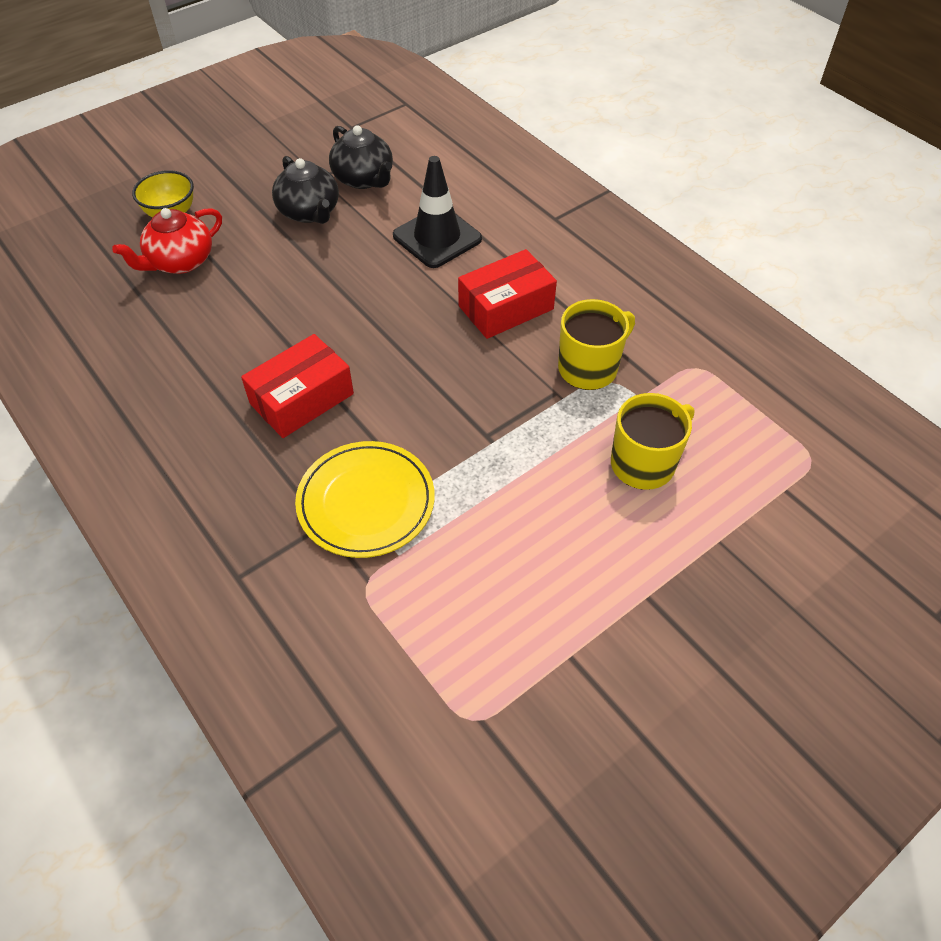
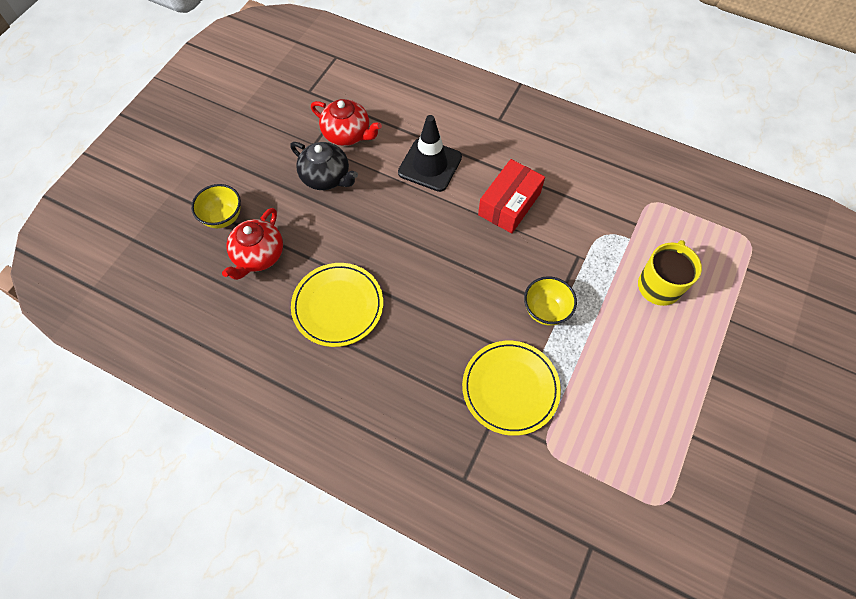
camera: 25 degrees left, 10 degrees up
(228, 340) = (338, 306): none -> yellow plate
(302, 399) = (419, 330): red box -> none
(364, 179) = (347, 134): black teapot -> red teapot
(471, 435) = (545, 310): none -> yellow bowl
(589, 368) = (588, 229): yellow mug -> none

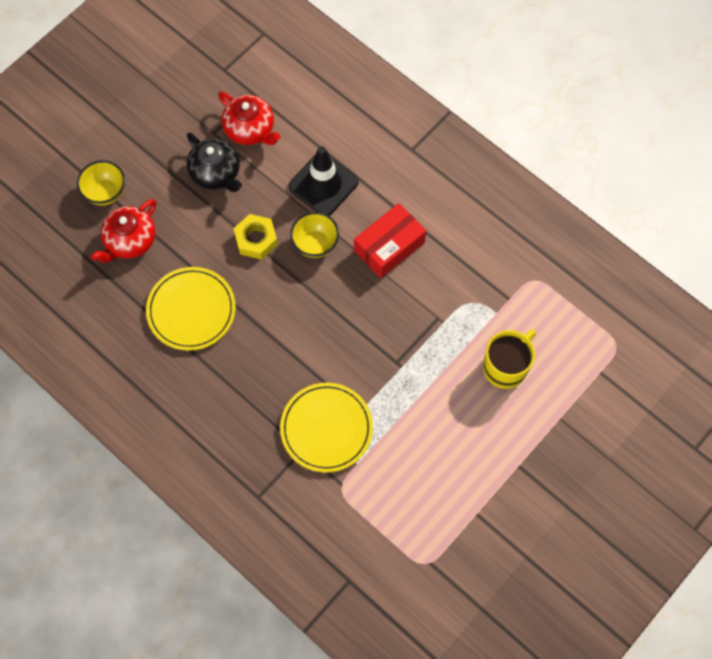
camera: 15 degrees right, 5 degrees up
(382, 226) = (256, 239): none -> yellow nut
(545, 310) = (385, 364): yellow bowl -> yellow bowl (315, 244)

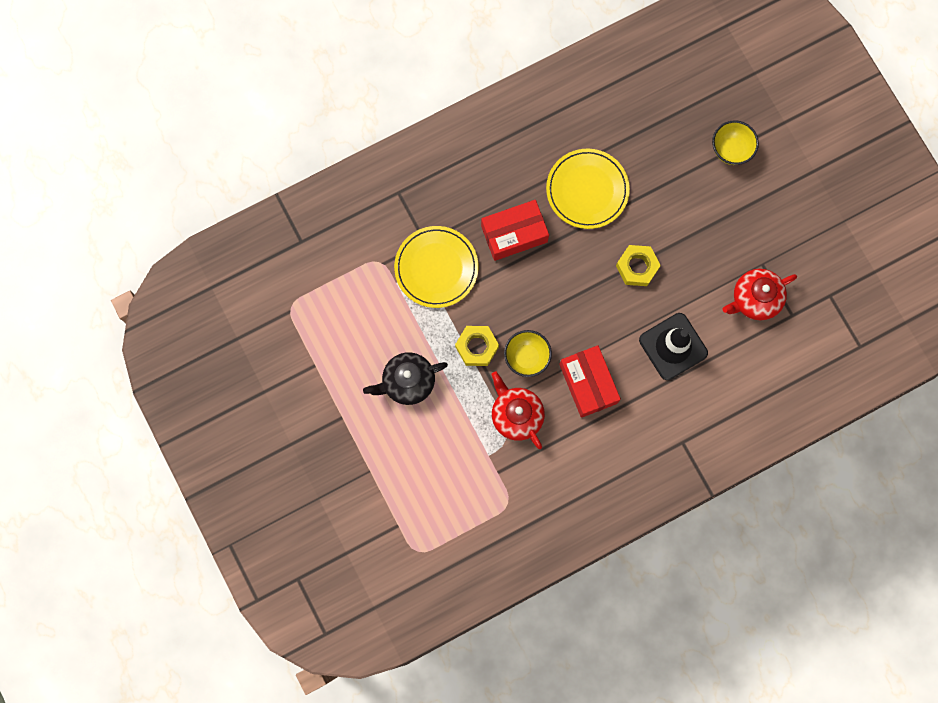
camera: 110 degrees right, 10 degrees up
(130, 241) = (674, 157): red teapot -> red teapot (516, 415)
(216, 173) = (718, 253): black teapot -> black teapot (407, 382)
(262, 364) = (514, 234): none -> red box
(315, 244) = (614, 318): yellow bowl -> yellow bowl (526, 357)
(393, 360) = (477, 347): none -> yellow nut
(506, 367) = (434, 443): yellow mug -> none

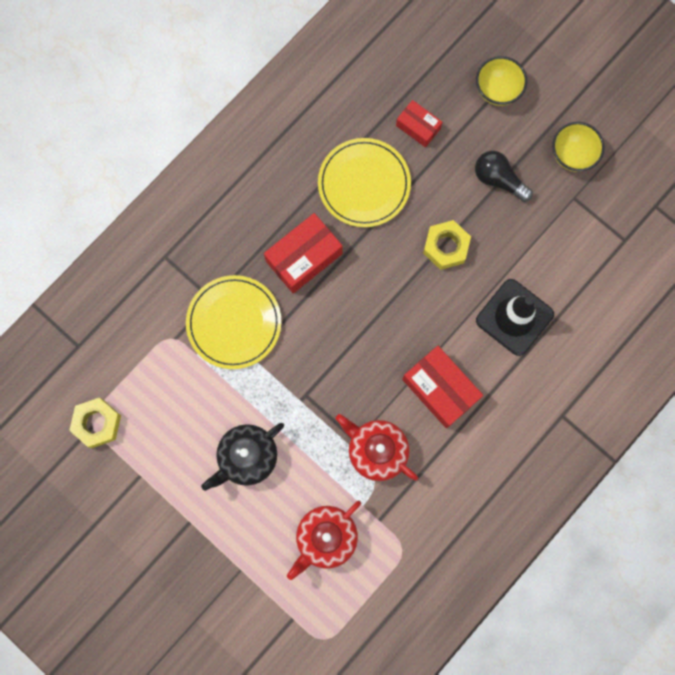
camera: 20 degrees left, 0 degrees up
(477, 347) = (308, 392): yellow nut -> yellow nut (97, 423)
(526, 357) = (365, 384): yellow bowl -> yellow bowl (572, 155)
(651, 157) = (418, 127): none -> red box
(703, 226) = (498, 180): none -> black light bulb
(754, 299) = (580, 237): red teapot -> red teapot (325, 538)

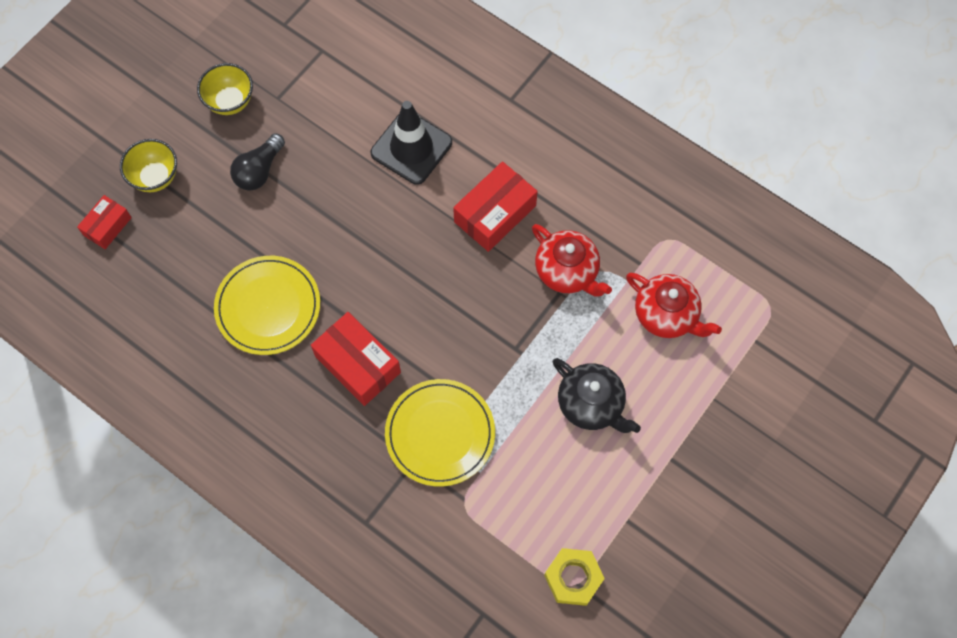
camera: 95 degrees left, 10 degrees down
(376, 450) = (567, 271): red teapot -> red teapot turned 75 degrees counterclockwise
(418, 127) = (199, 255): red box -> red box (107, 226)
(446, 247) = (338, 218): yellow nut -> none

